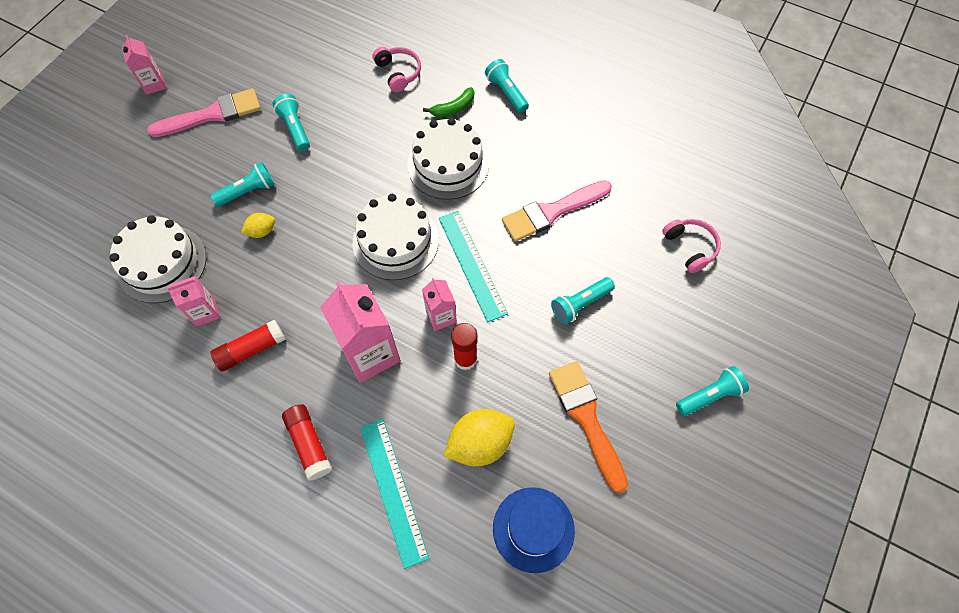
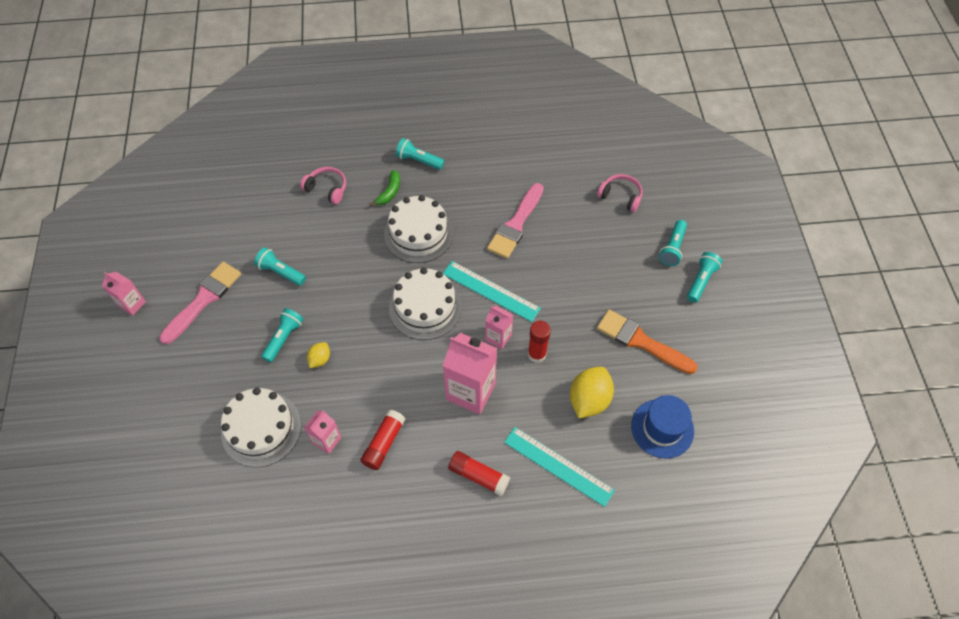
camera: 35 degrees left, 5 degrees down
(580, 304) = (581, 273): turquoise flashlight -> turquoise flashlight (672, 248)

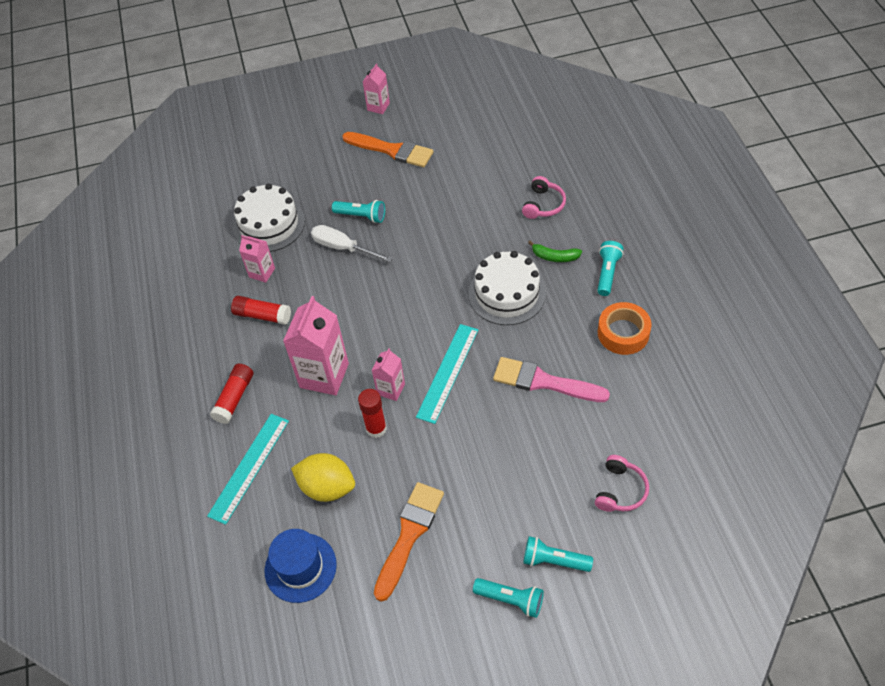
camera: 85 degrees right, 5 degrees down
(204, 299) = (392, 150): pink brush -> orange brush
(281, 272) = (433, 195): turquoise flashlight -> none
(320, 359) = (343, 248): yellow lemon -> white screwdriver
(425, 307) = (415, 318): white cake -> none
(481, 163) = (623, 333): none -> orange tape

